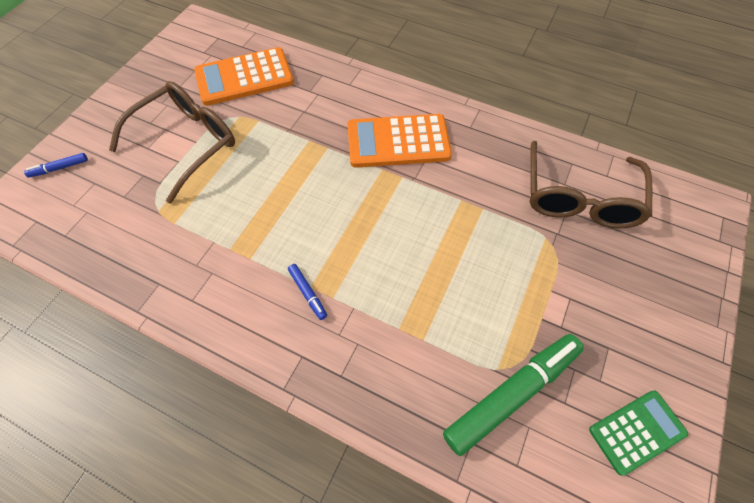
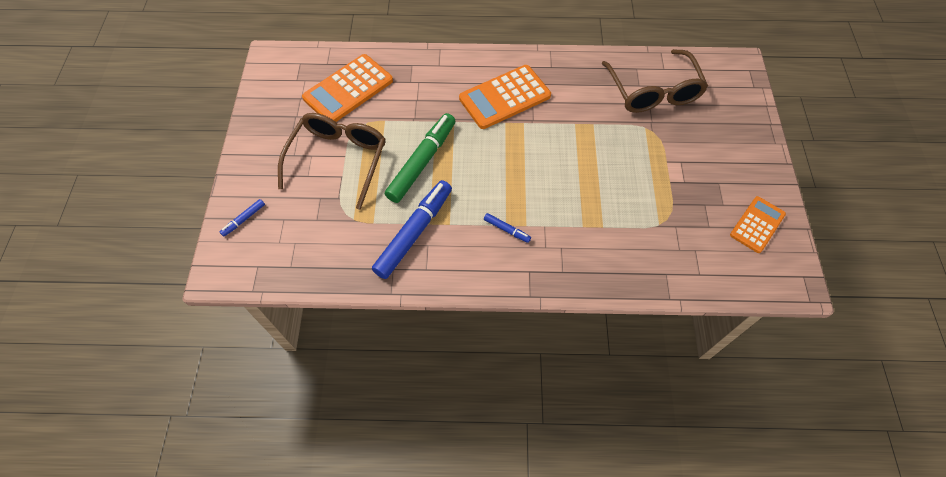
camera: 25 degrees left, 0 degrees up
(207, 252) = (414, 232): none -> blue marker
(511, 393) = (675, 235): green marker -> green marker (422, 162)
(637, 431) = (757, 225): green calculator -> orange calculator

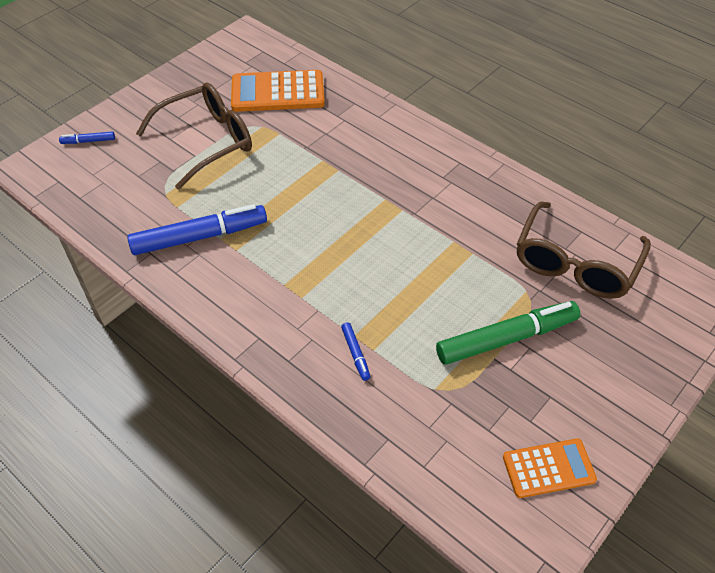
camera: 40 degrees right, 10 degrees down
(422, 162) = (272, 185): green marker -> green marker (506, 338)
(504, 97) = (409, 177): orange calculator -> none
(507, 230) = (280, 289): blue marker -> blue marker (355, 354)

